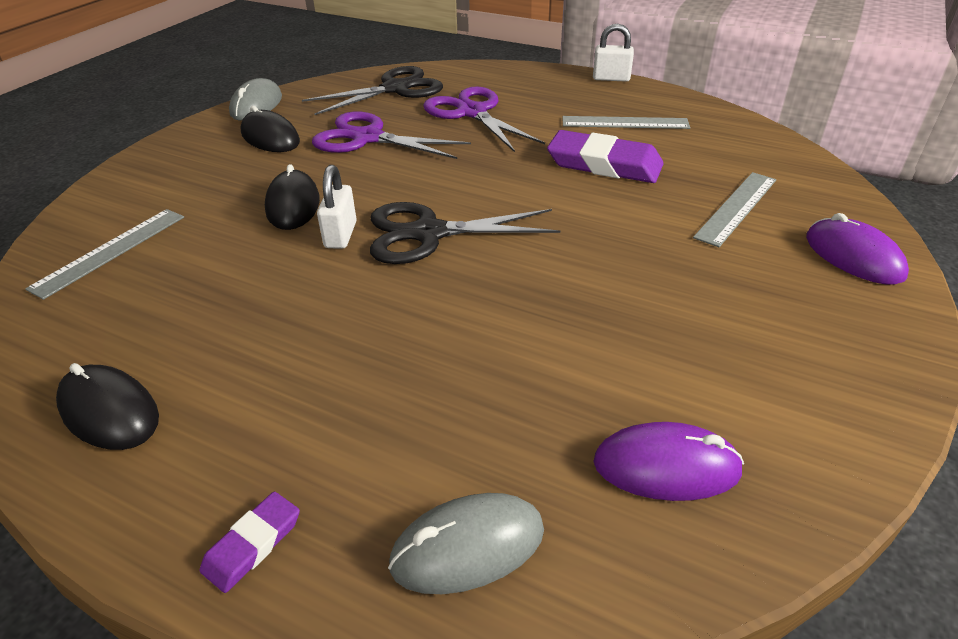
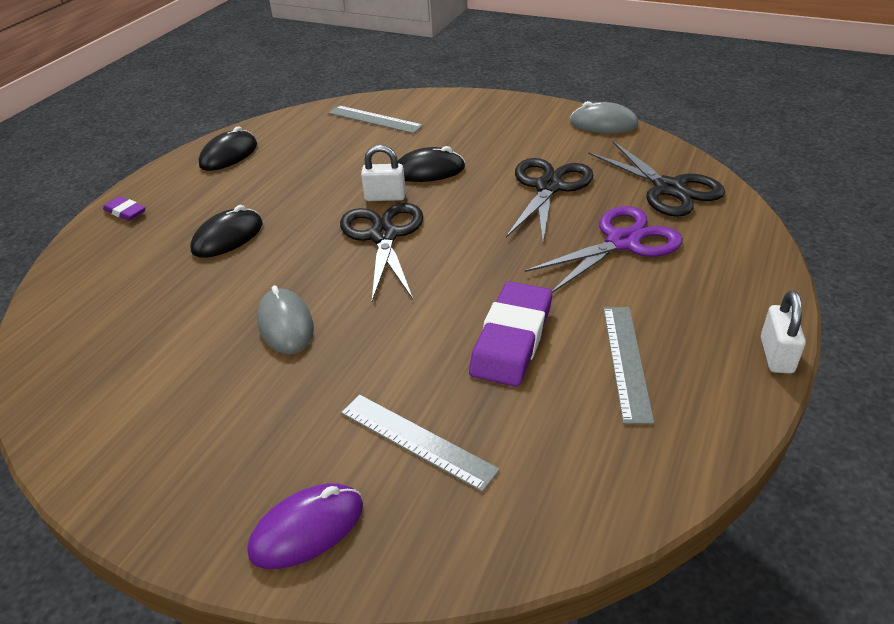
camera: 90 degrees right, 0 degrees up
(270, 138) = (540, 142): black mouse -> black mouse (228, 237)
(367, 138) = (548, 187): purple scissors -> black scissors
(468, 547) = (89, 275): grey mouse -> grey mouse (285, 325)
(666, 467) = (102, 352): purple mouse -> none

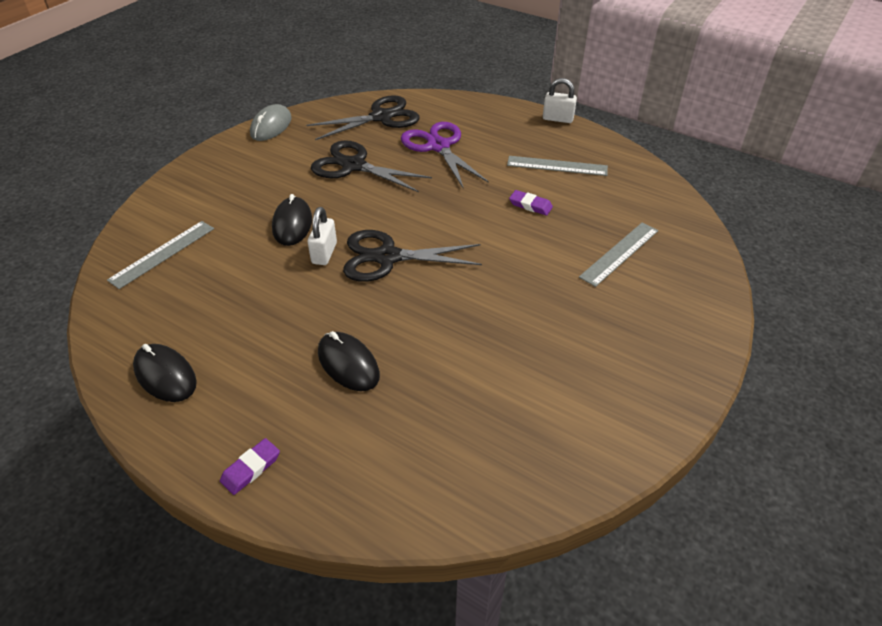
camera: 85 degrees left, 5 degrees up
(285, 325) = (495, 317): grey mouse -> none
(307, 529) = (691, 303): purple mouse -> none
(512, 339) = (530, 205): purple eraser -> purple eraser, size x0.49

